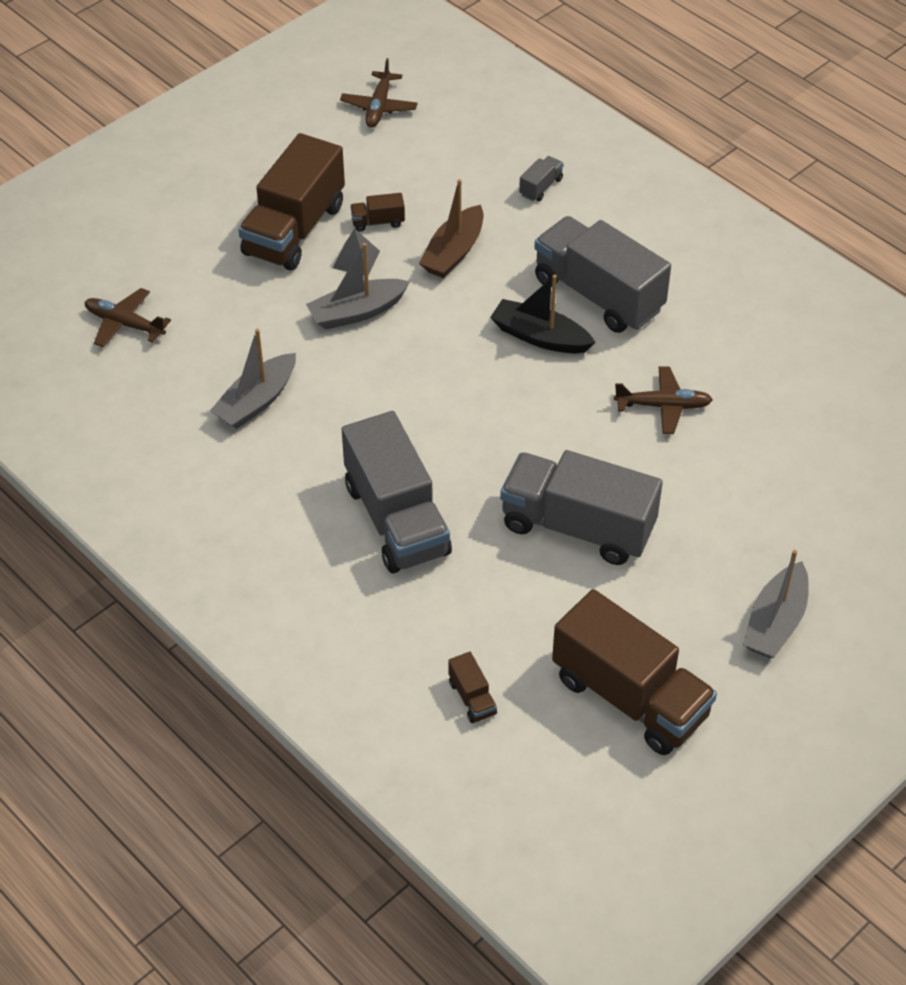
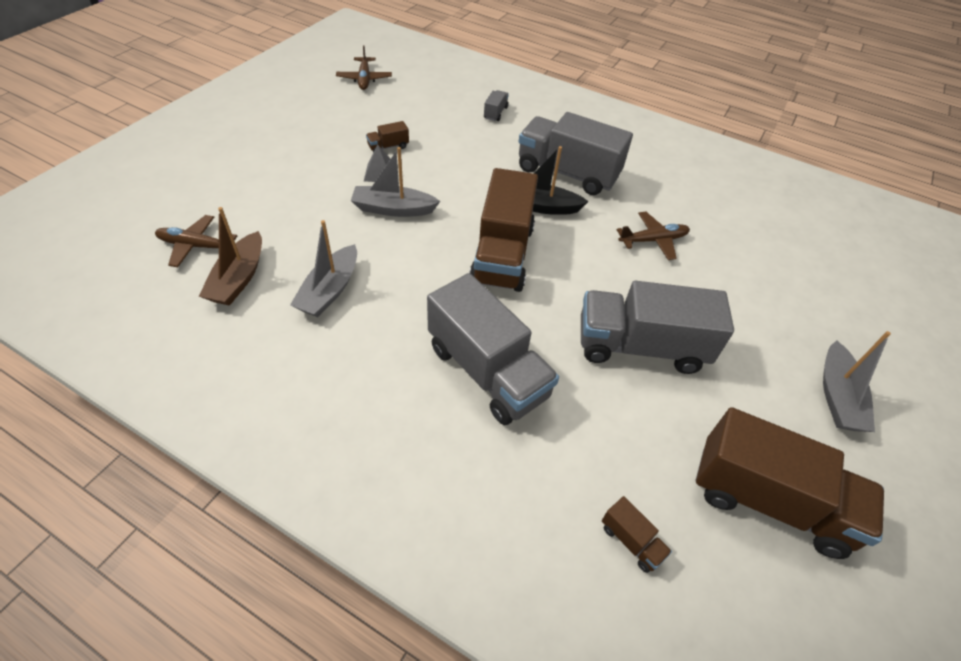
camera: 20 degrees left, 0 degrees up
(294, 230) = (325, 159): brown truck -> brown truck (502, 254)
(357, 312) = (393, 209): grey boat -> grey boat turned 45 degrees clockwise
(453, 252) = (452, 159): brown boat -> brown boat (238, 279)

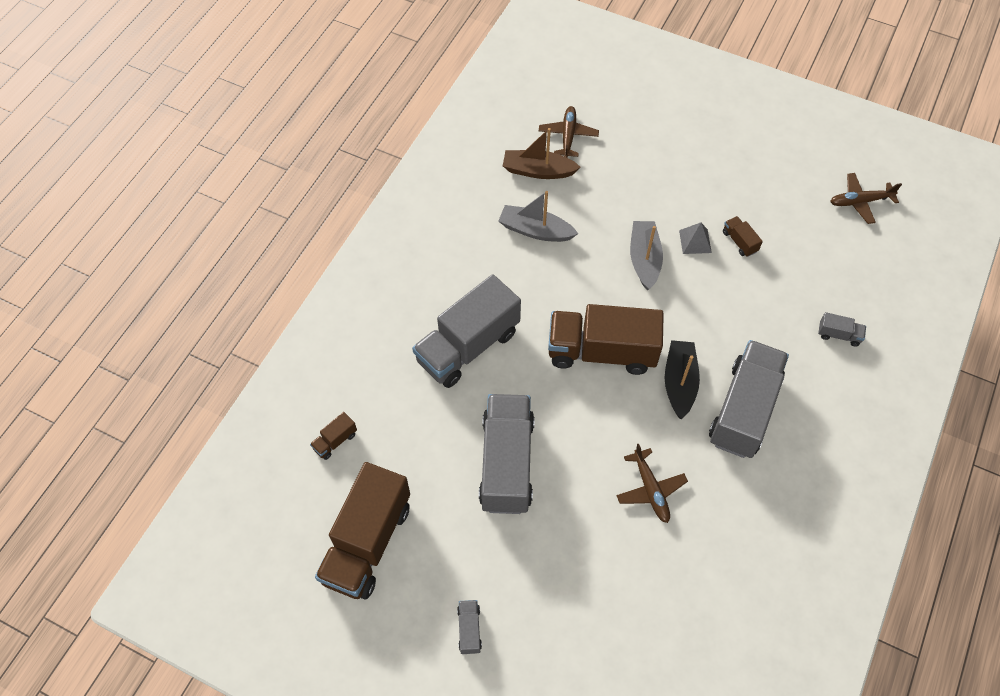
camera: 90 degrees right, 10 degrees up
(837, 396) = (469, 629): grey boat -> grey truck

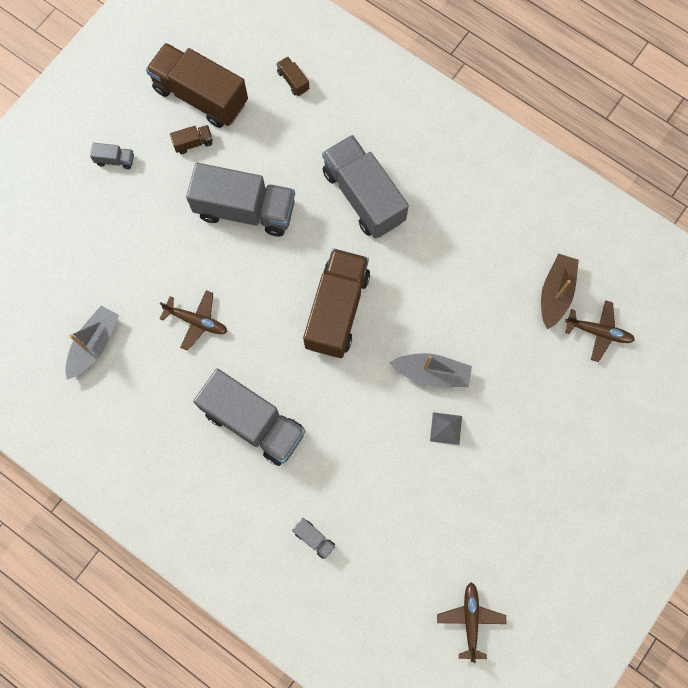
camera: 100 degrees right, 15 degrees up
(535, 230) = (482, 277): grey boat -> grey boat (94, 344)
(650, 489) = (196, 321): brown plane -> brown plane turned 150 degrees counterclockwise
(679, 382) = (292, 372): black boat -> none
(739, 242) = (438, 473): brown truck -> brown truck (193, 143)
(838, 335) = (314, 539): grey truck -> grey truck turned 75 degrees counterclockwise

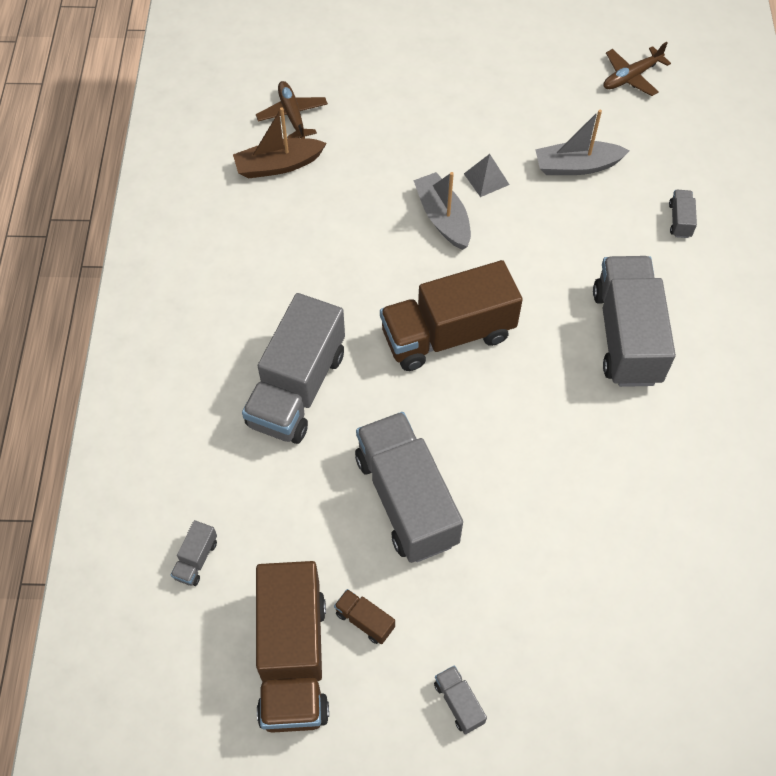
camera: 125 degrees left, 15 degrees down
(94, 344) = (692, 549): grey boat -> grey boat (576, 166)
(196, 321) = (574, 461): brown plane -> none
(293, 81) = (196, 559): brown truck -> grey truck

